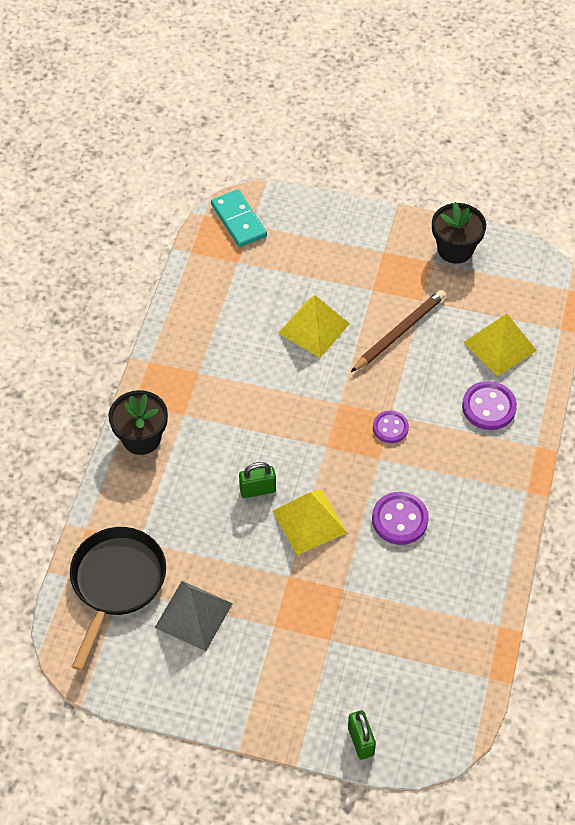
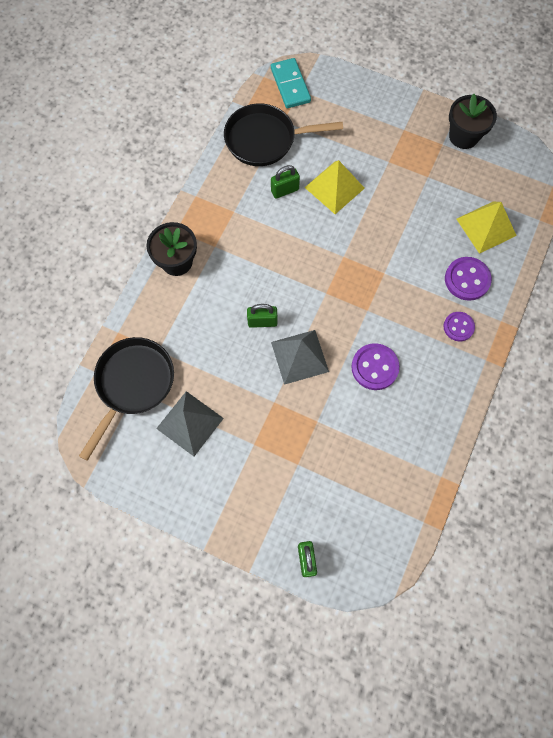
camera: 10 degrees right, 15 degrees up
(220, 286) = (265, 139): none -> black pan
(255, 340) = (285, 190): none -> green padlock
(309, 521) = (299, 357): yellow pyramid -> grey pyramid
(390, 428) = (381, 285): purple button -> purple button (458, 327)
(399, 332) = (404, 202): brown pencil -> none

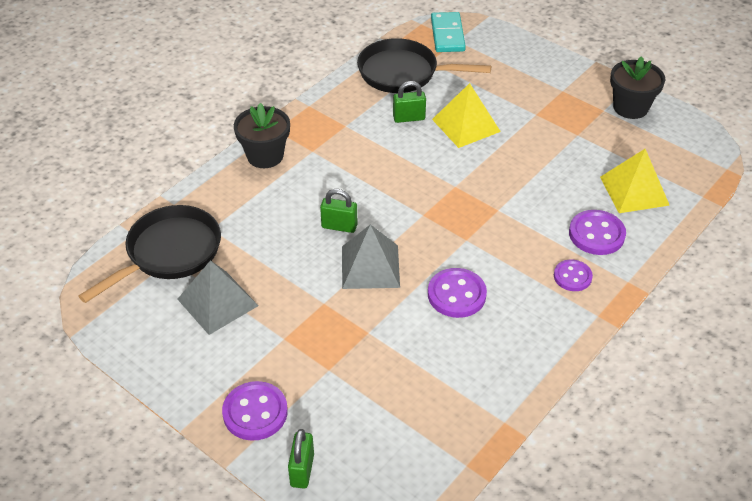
camera: 15 degrees right, 25 degrees down
(254, 518) = (255, 412): none -> purple button

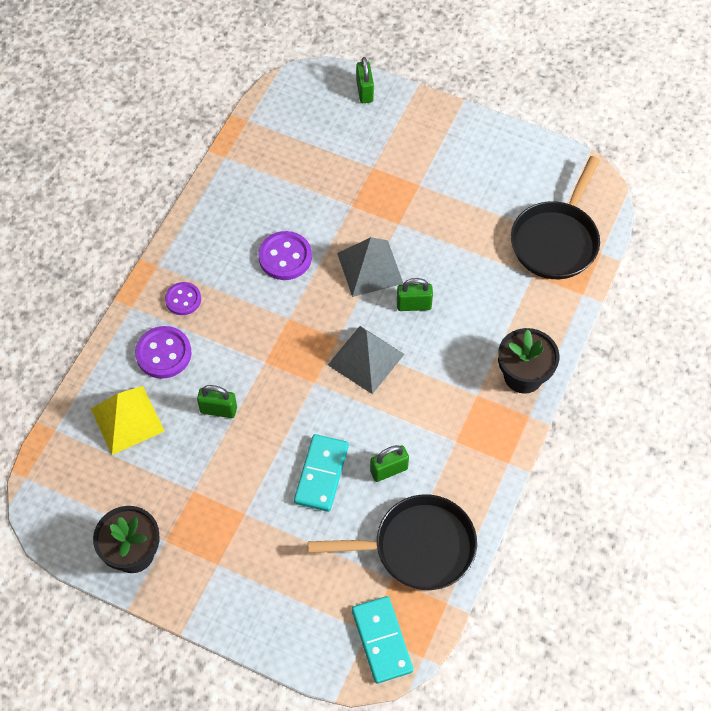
camera: 165 degrees right, 15 degrees up
(218, 302) = (488, 203): grey pyramid -> grey pyramid (365, 359)
(255, 412) = (415, 122): purple button -> none
(466, 125) = (321, 474): yellow pyramid -> turquoise domino
(548, 182) = (218, 410): none -> green padlock

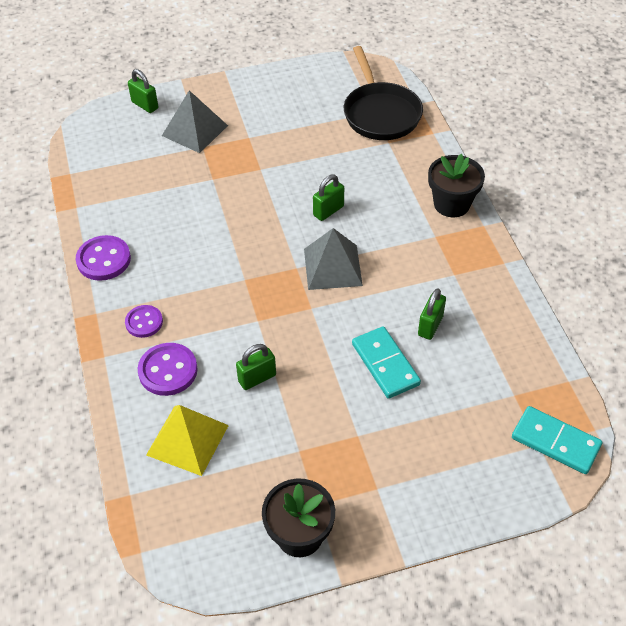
camera: 40 degrees left, 10 degrees down
(285, 257) = (197, 242): purple button -> purple button (103, 259)
(370, 268) = (270, 208): grey pyramid -> grey pyramid (194, 130)
(417, 547) = (507, 360): black pan -> none

